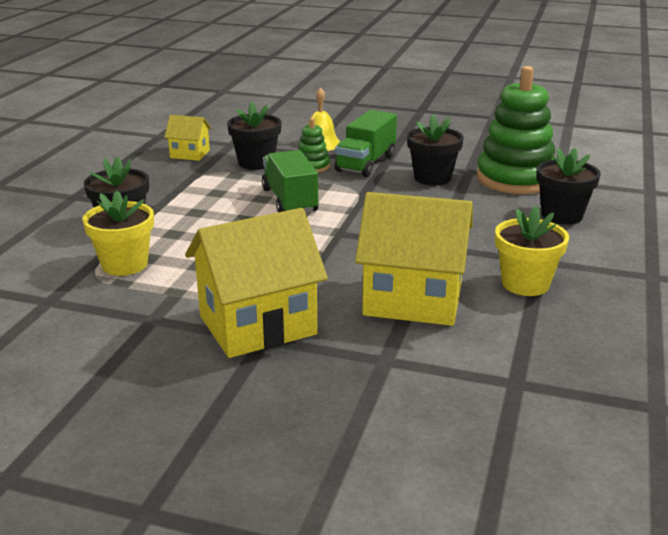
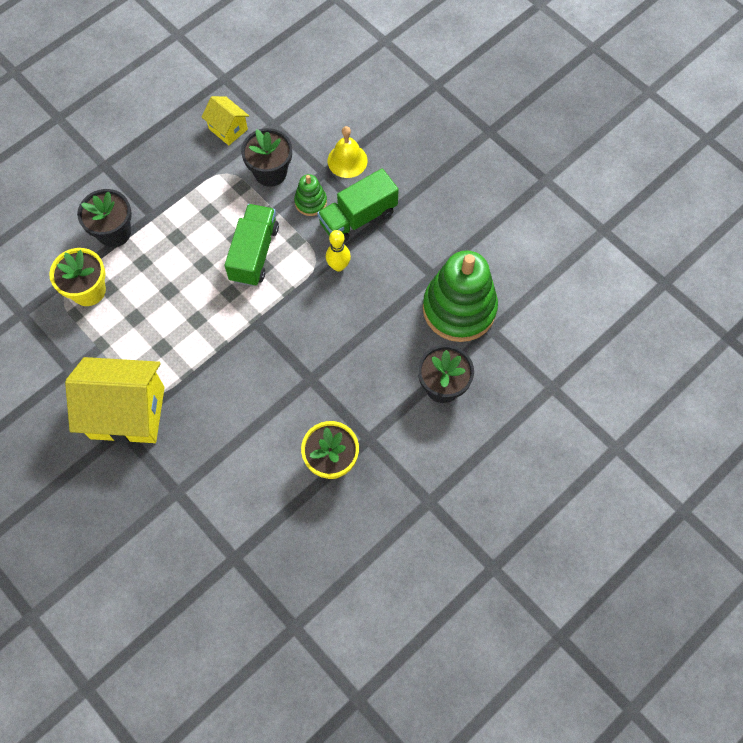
camera: 30 degrees right, 40 degrees up
(380, 187) = (338, 266): none -> yellow bowling pin
(413, 300) = (242, 438): yellow house -> none
(432, 178) = (392, 272): black flower pot -> none

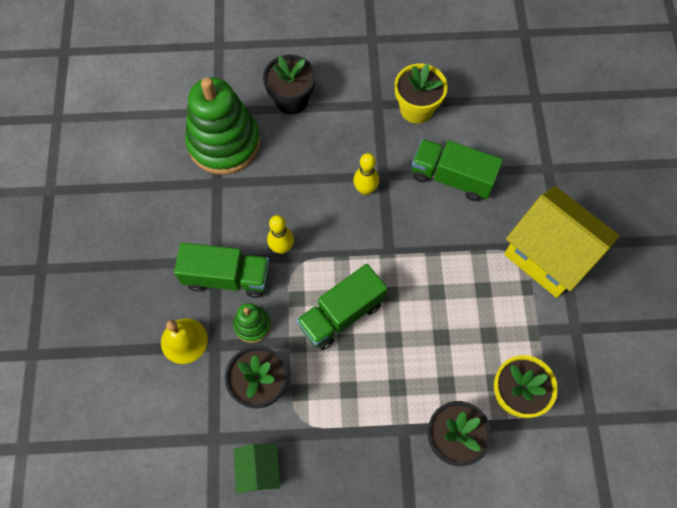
camera: 140 degrees left, 0 degrees up
(228, 129) = (259, 470): yellow house -> green house
(253, 420) = (452, 178): none -> green truck
(315, 356) = (365, 189): none -> yellow bowling pin

